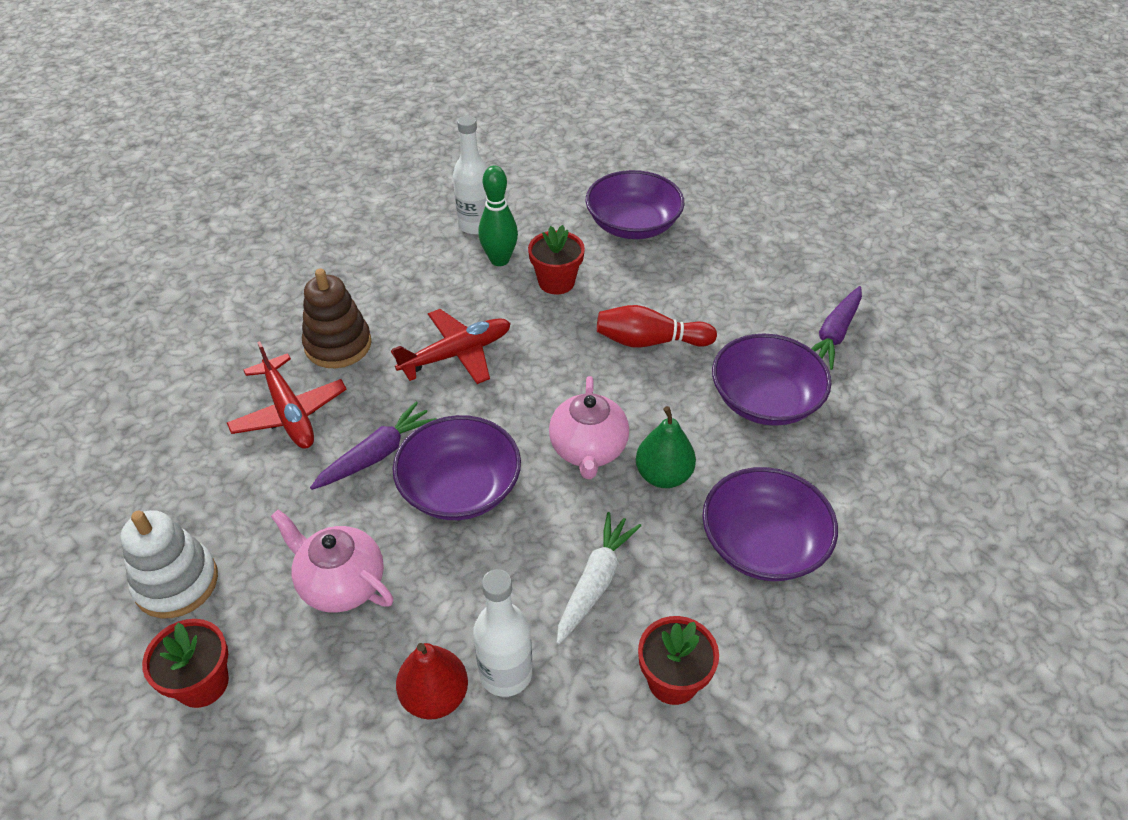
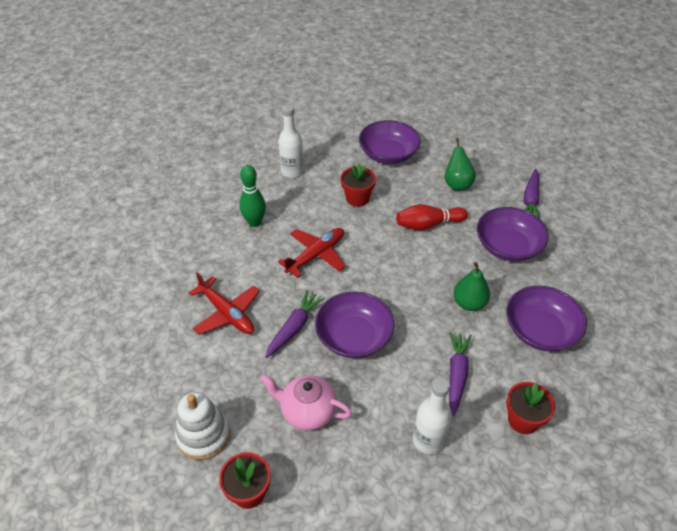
camera: 15 degrees left, 0 degrees up
(338, 345) = (239, 264): brown stacking toy -> none
(435, 696) = (393, 464): red pear -> none
(499, 260) = (317, 191): green bowling pin -> green bowling pin (254, 222)
(588, 450) = (420, 297): pink teapot -> none
(595, 582) = (457, 374): white carrot -> purple carrot
(723, 288) = (457, 184): none -> green pear

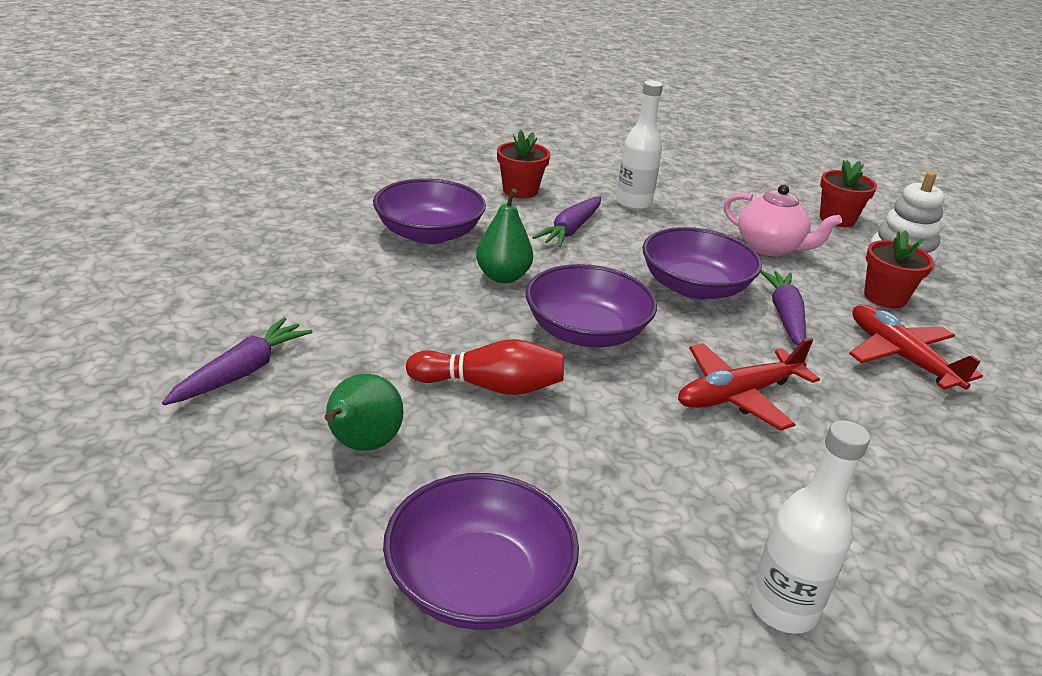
camera: 165 degrees left, 15 degrees down
(254, 222) = (876, 491): green bowling pin -> none
(294, 328) = (785, 316): purple carrot -> purple carrot turned 135 degrees clockwise
(357, 198) = (618, 479): red flower pot -> red flower pot (884, 297)
(508, 246) = (373, 319): purple bowl -> purple bowl (586, 332)

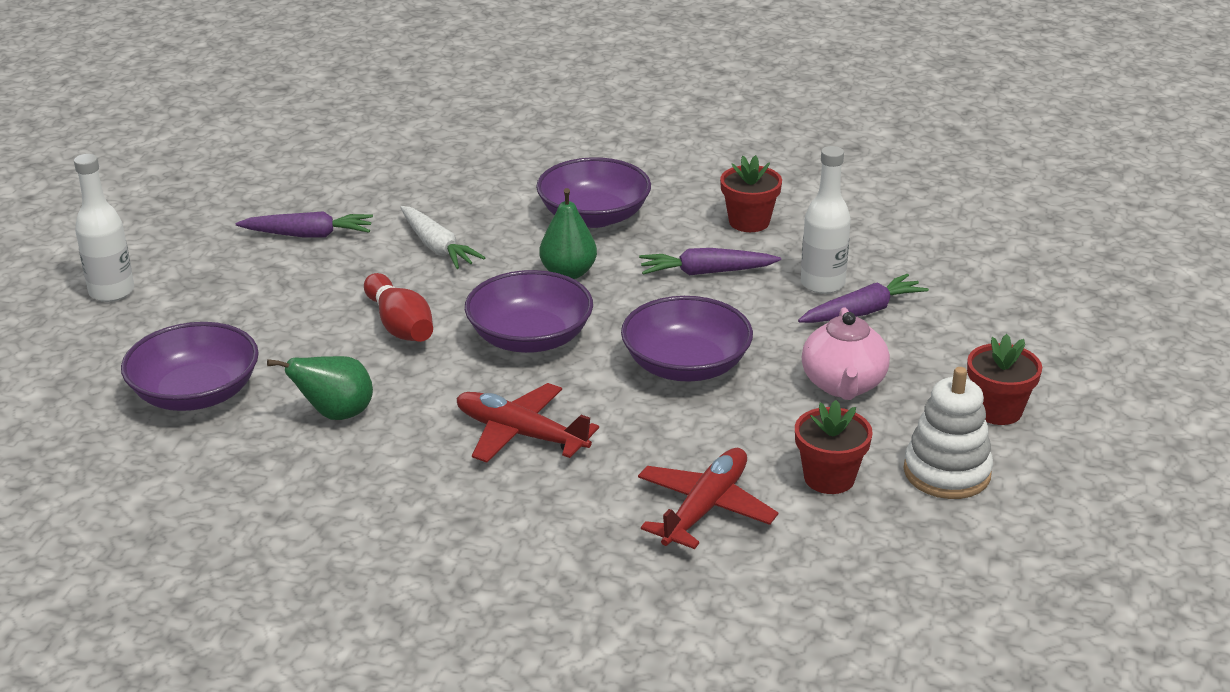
camera: 60 degrees right, 0 degrees up
(362, 445) = (280, 306): green pear -> green pear (335, 414)
(375, 314) = (437, 247): none -> white carrot
(783, 608) = (275, 513): white bottle -> white bottle (112, 292)
(785, 316) = (698, 427): purple carrot -> purple carrot (862, 312)

